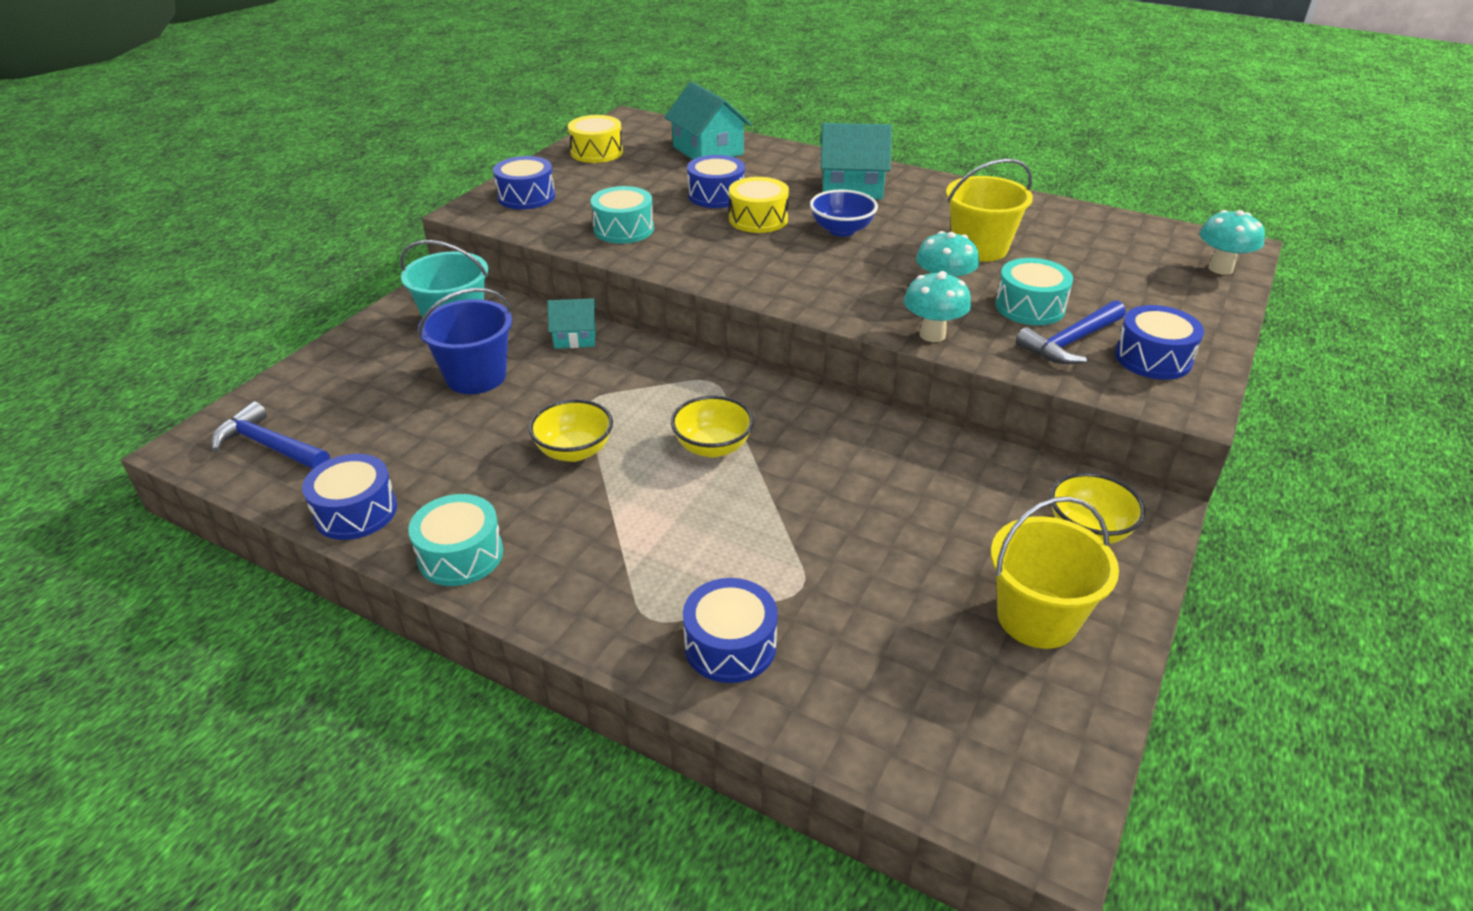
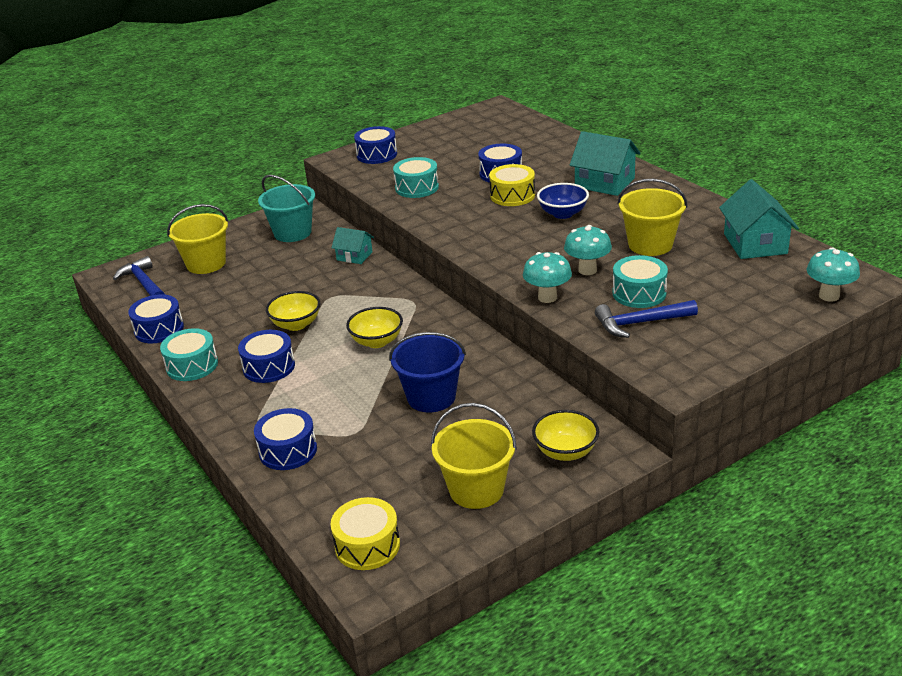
camera: 30 degrees right, 5 degrees down
(354, 394) = (206, 264): none -> yellow bucket
(476, 377) = (278, 268): blue bucket -> blue bucket (431, 397)
(597, 152) = (450, 129): yellow drum -> yellow drum (367, 545)
(708, 150) = (528, 139): turquoise house -> turquoise house (755, 244)
(1153, 358) = (689, 347): blue drum -> blue drum (269, 367)

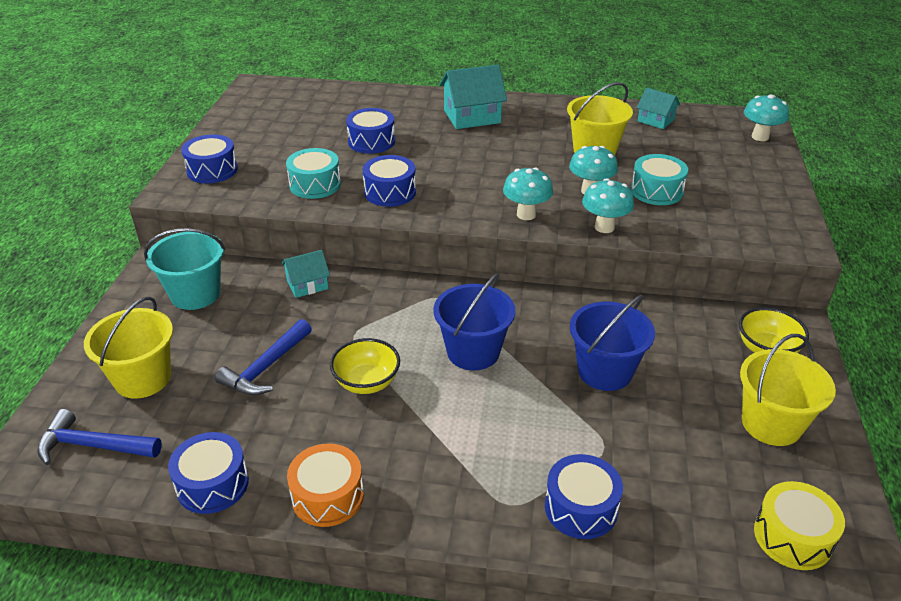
camera: 50 degrees left, 5 degrees up
(192, 365) = (328, 496): turquoise drum -> orange drum
(269, 367) = (415, 441): blue drum -> blue drum (390, 192)
(377, 341) = (473, 352): yellow bowl -> blue bucket
(510, 264) = (526, 214): none -> turquoise mushroom
(512, 195) = (417, 156): yellow drum -> none
(563, 214) = (487, 154): blue bowl -> none
(640, 323) = (700, 213): blue hammer -> blue hammer (266, 367)
(755, 244) = (656, 120): turquoise house -> turquoise house, size x0.60

